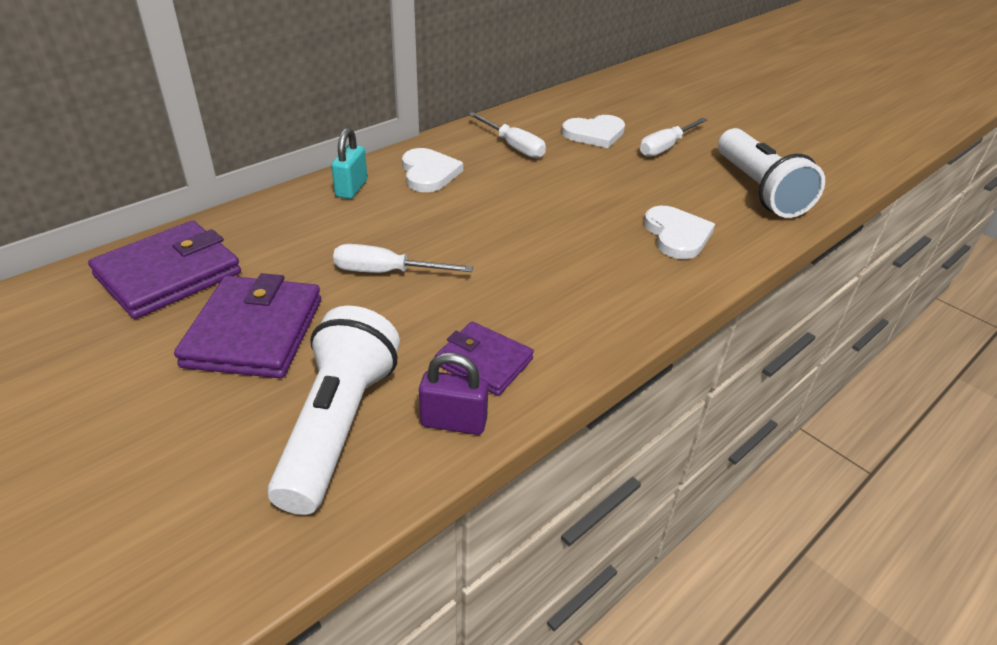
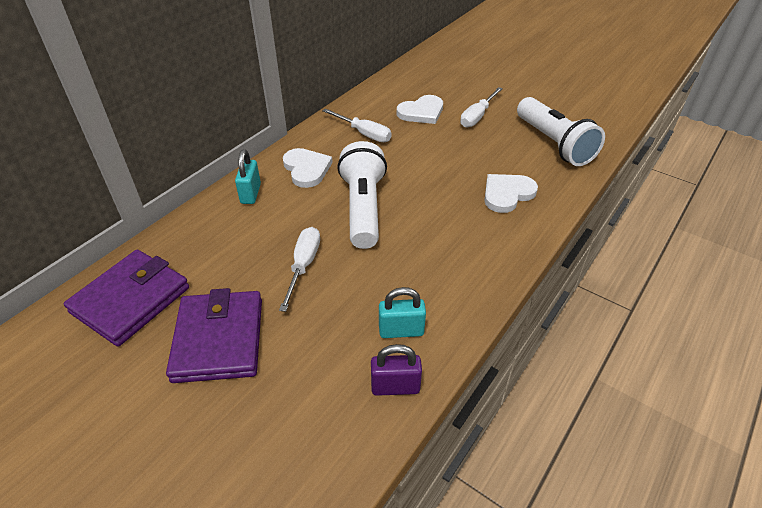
camera: 10 degrees left, 5 degrees up
(338, 425) = (311, 407): white flashlight -> white flashlight (363, 208)
(386, 272) = (303, 266): white screwdriver -> white screwdriver turned 105 degrees clockwise
(484, 362) = (401, 331): purple wallet -> turquoise padlock
(677, 235) = (507, 194): white heart -> white heart turned 105 degrees counterclockwise

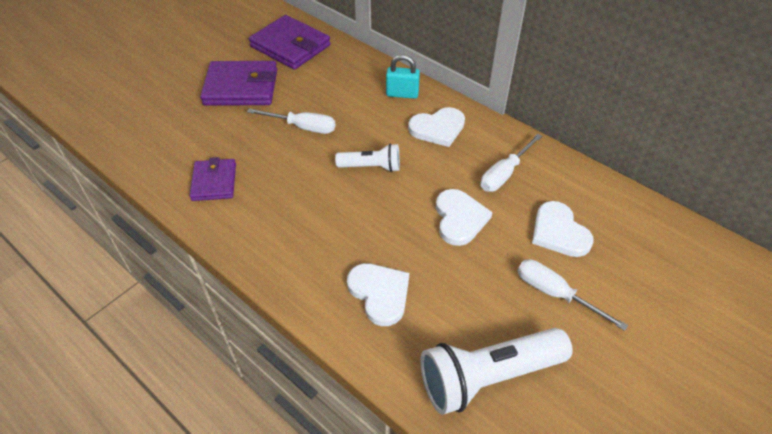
camera: 95 degrees right, 5 degrees up
(363, 208) = (371, 167): white flashlight -> white flashlight, size x0.56
(395, 387) = (164, 174): purple padlock -> none
(401, 331) = (214, 182): turquoise padlock -> purple wallet
(418, 156) = (459, 218): none -> white heart

